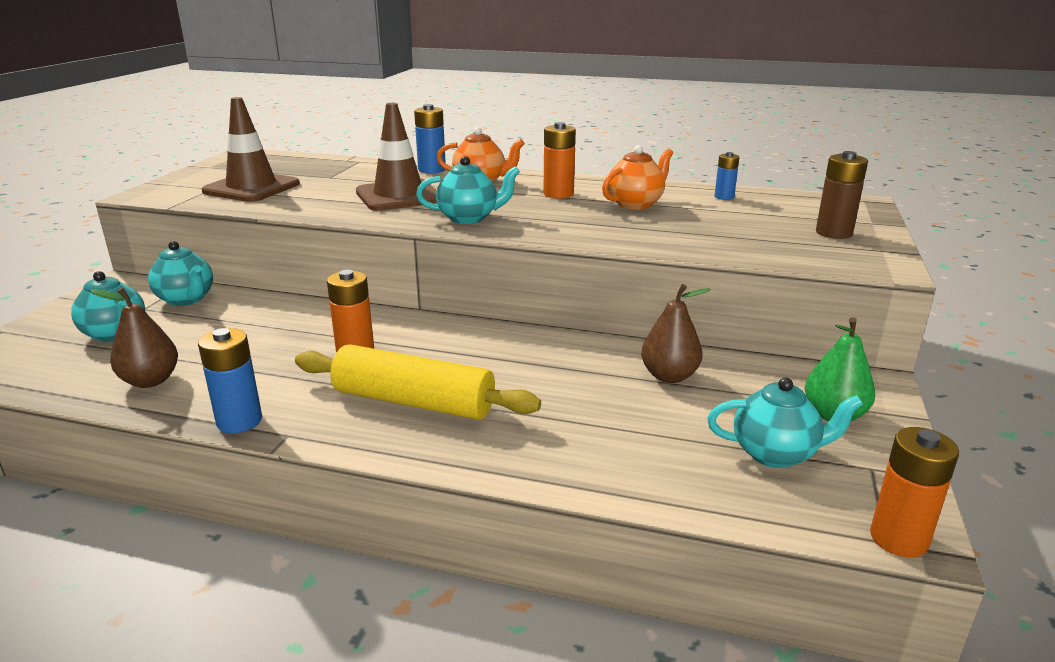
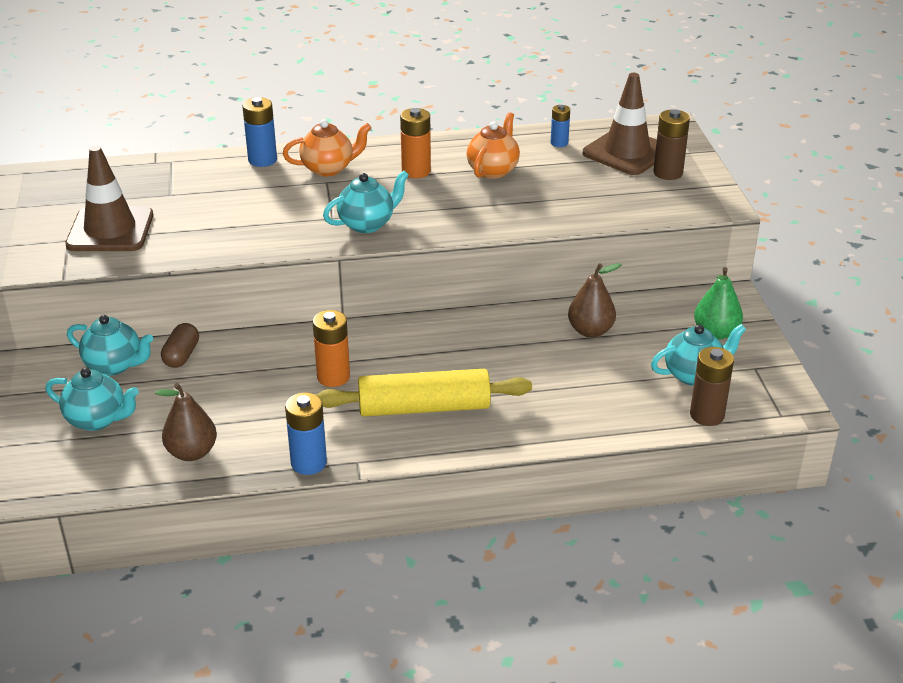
camera: 25 degrees left, 10 degrees up
(247, 304) = (182, 355): none -> brown capsule
(399, 196) = (272, 208): brown traffic cone -> brown traffic cone (626, 152)
(765, 508) = (707, 415): none -> brown battery
(898, 539) = (787, 411): orange battery -> none

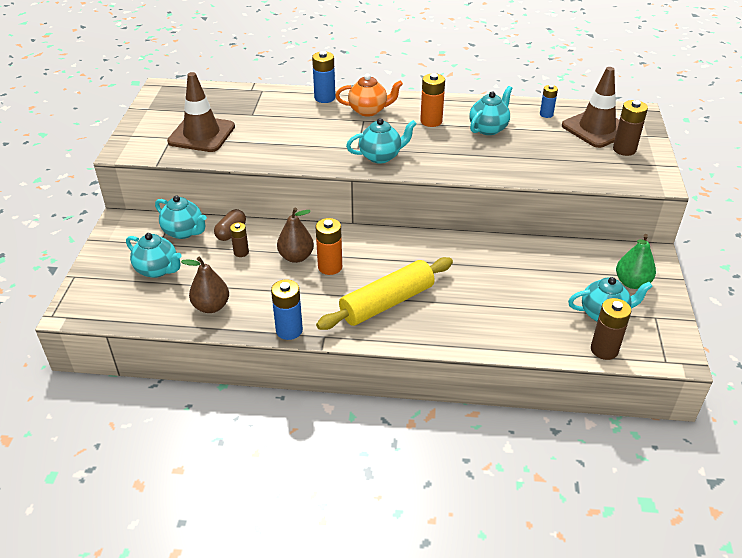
camera: 15 degrees right, 5 degrees up
(206, 378) = (241, 252): none -> brown battery
(424, 407) = (387, 303): yellow rolling pin -> yellow rolling pin turned 45 degrees counterclockwise
(493, 170) = (488, 128): orange teapot -> turquoise teapot
(590, 331) = (532, 264): brown pear -> brown pear (296, 257)

